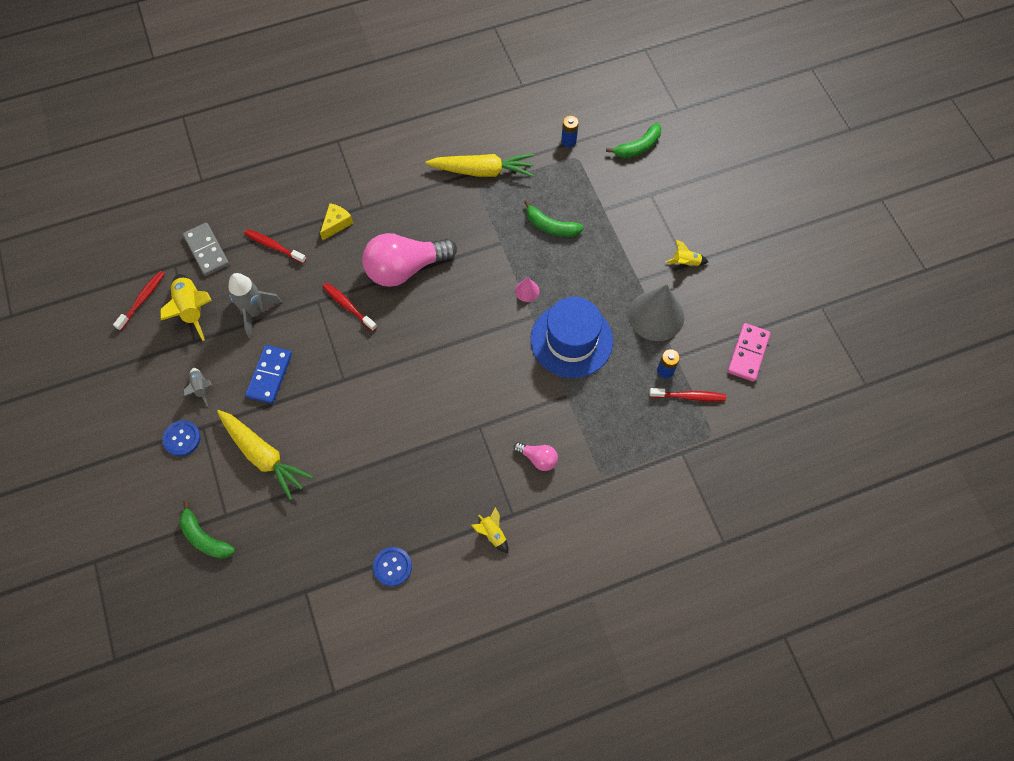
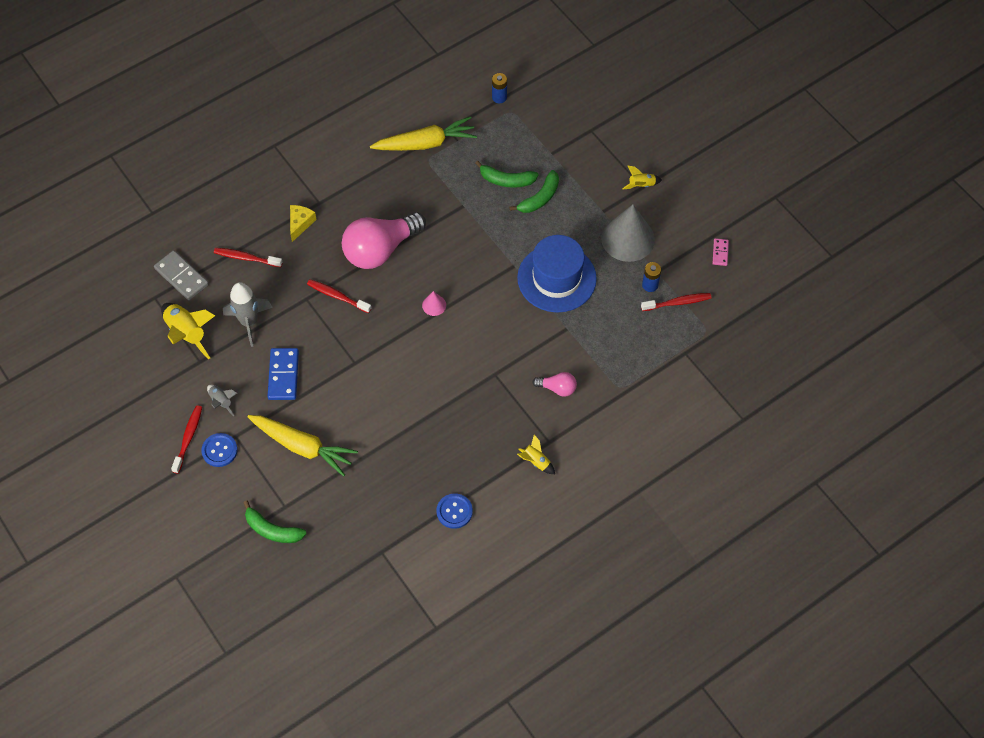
camera: 15 degrees left, 5 degrees down
(142, 299) = (135, 336): red toothbrush -> red toothbrush (188, 438)
(527, 291) = (502, 244): pink cone -> pink cone (434, 305)
(638, 147) = (566, 89): green banana -> green banana (540, 198)
(748, 353) = (720, 253): pink domino -> pink domino, size x0.55

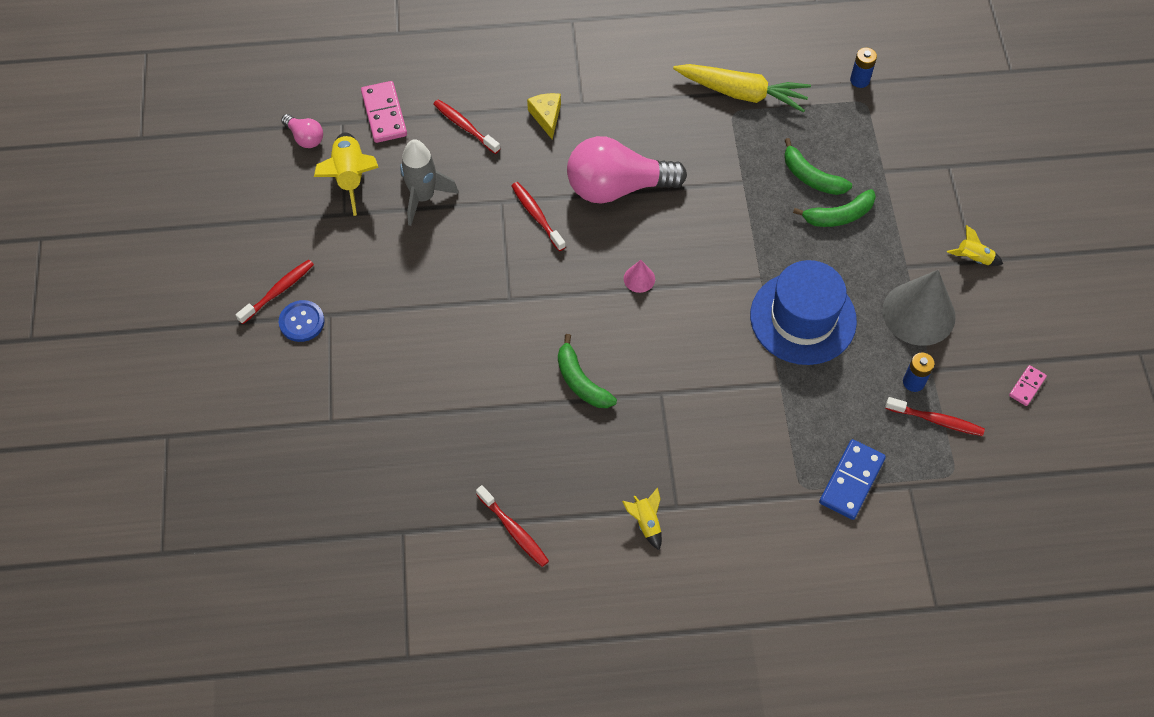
camera: 30 degrees right, 0 degrees up
(181, 277) = (384, 114): grey domino -> pink domino
(221, 401) = (338, 269): grey rocket -> none
(272, 530) = (300, 441): green banana -> green banana (581, 381)
(283, 375) = (423, 274): blue domino -> blue domino (851, 481)
(300, 223) = (546, 117): yellow cheese -> yellow cheese turned 60 degrees counterclockwise
(303, 447) = (392, 364): yellow carrot -> none
(454, 511) = (514, 530): blue button -> red toothbrush
(557, 388) = (725, 448): pink light bulb -> pink light bulb (305, 137)

